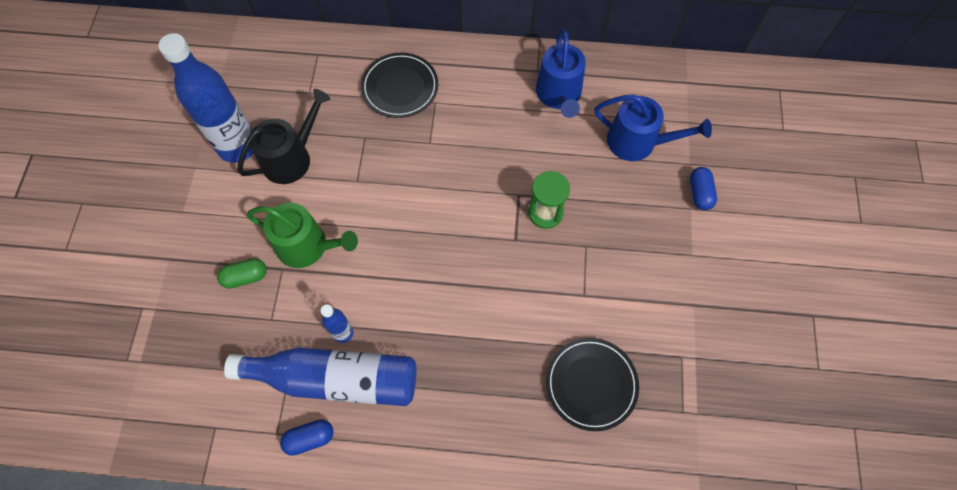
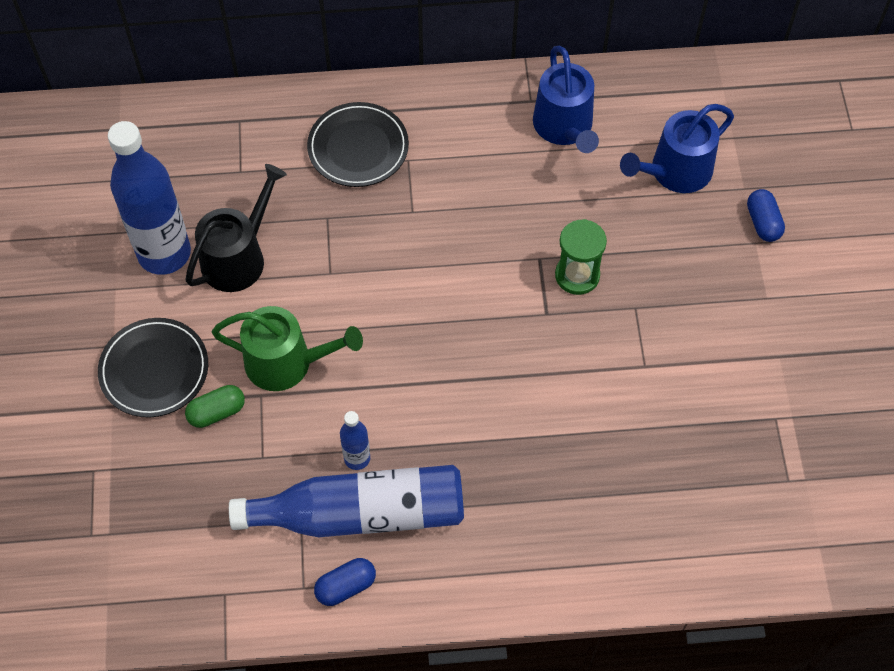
camera: 10 degrees left, 5 degrees down
(591, 384) = (673, 467): black plate -> black plate (154, 370)
(637, 142) = (675, 172): blue watering can -> blue watering can turned 135 degrees clockwise

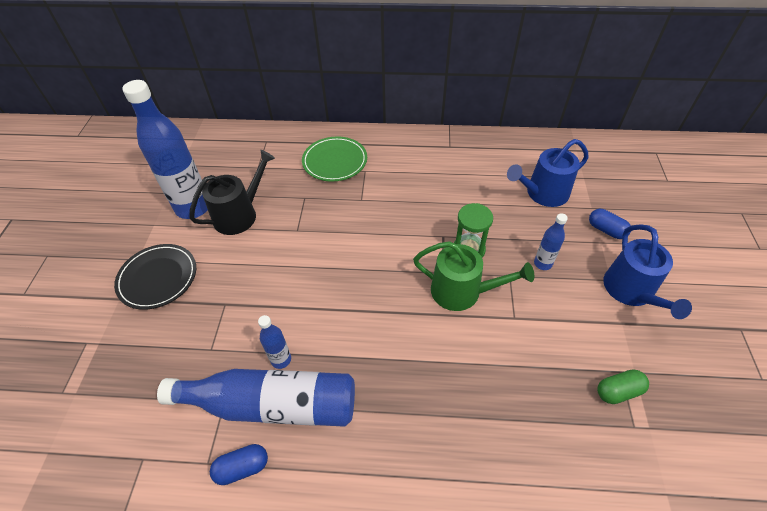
camera: 10 degrees right, 10 degrees down
(217, 412) = (189, 312): green capsule -> green capsule (618, 391)
(286, 363) = (250, 284): green watering can -> green watering can (462, 291)
(358, 148) = (335, 161): black plate -> green plate
(564, 127) = (470, 162): blue watering can -> blue watering can (631, 291)
(678, 284) = (542, 263): none -> blue bottle
(763, 222) = (606, 230): blue capsule -> blue capsule turned 45 degrees counterclockwise

